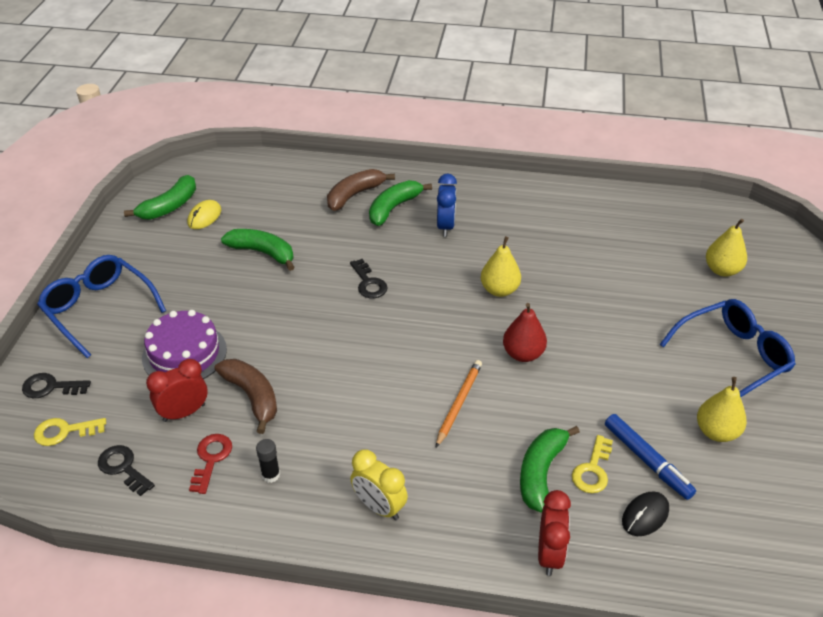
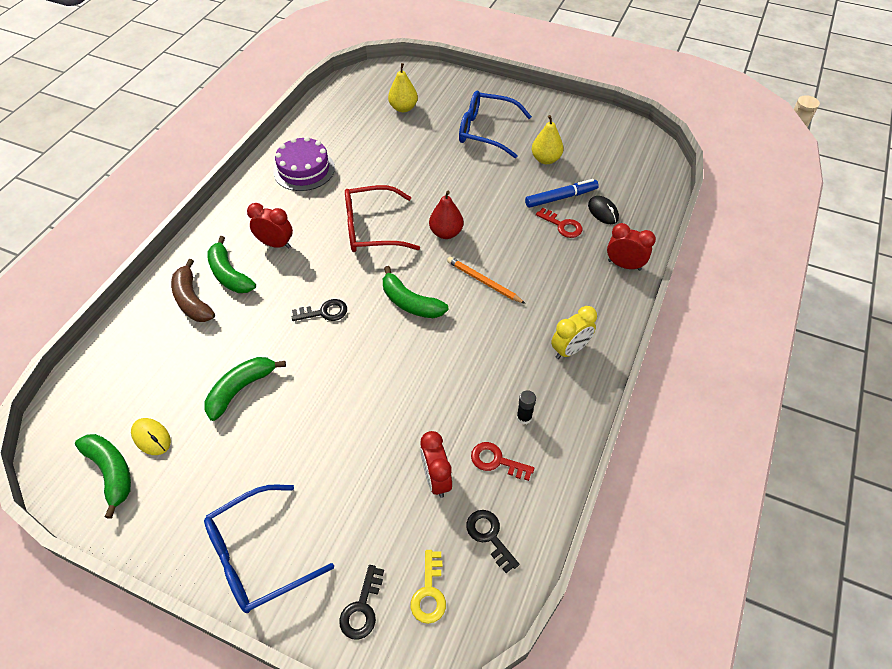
camera: 75 degrees left, 10 degrees up
(123, 468) = (489, 536): black key -> black key turned 90 degrees clockwise
(184, 353) = (359, 473): purple cake -> purple cake (304, 170)
(252, 396) = (433, 421): brown banana -> none
(445, 226) = (276, 244): blue clock -> red clock
(499, 290) = (371, 229): yellow pear -> red glasses
(541, 472) = (558, 252): green banana -> green banana (410, 303)
(592, 470) = (562, 225): yellow key -> red key
(733, 357) = (486, 131): blue glasses -> blue glasses turned 60 degrees counterclockwise

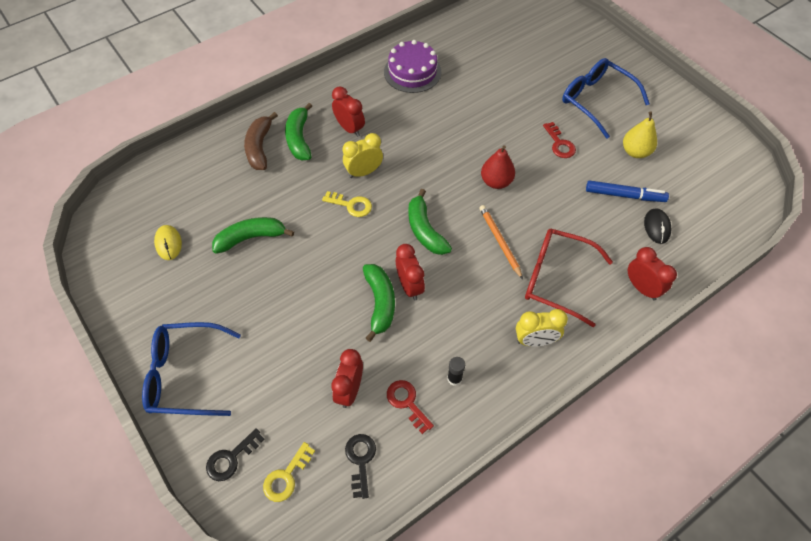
camera: 30 degrees right, 5 degrees up
(111, 472) = (128, 256): green banana -> green banana (380, 303)
(316, 277) = (364, 172): none -> yellow clock
(324, 312) = (351, 205): black key -> yellow key
(371, 229) = (435, 149): red glasses -> red glasses (556, 279)
(403, 108) = (534, 48): yellow pear -> none
(429, 358) = (410, 286): none -> red clock
(562, 225) = (607, 223): red key -> red key (559, 144)

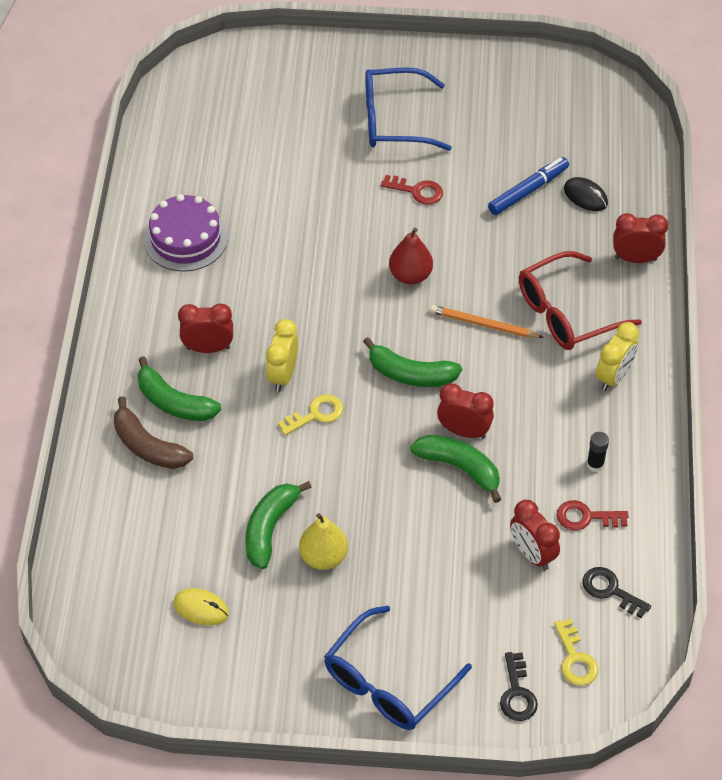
camera: 50 degrees left, 5 degrees down
(635, 152) = (487, 142): yellow pear -> yellow pear (323, 557)

